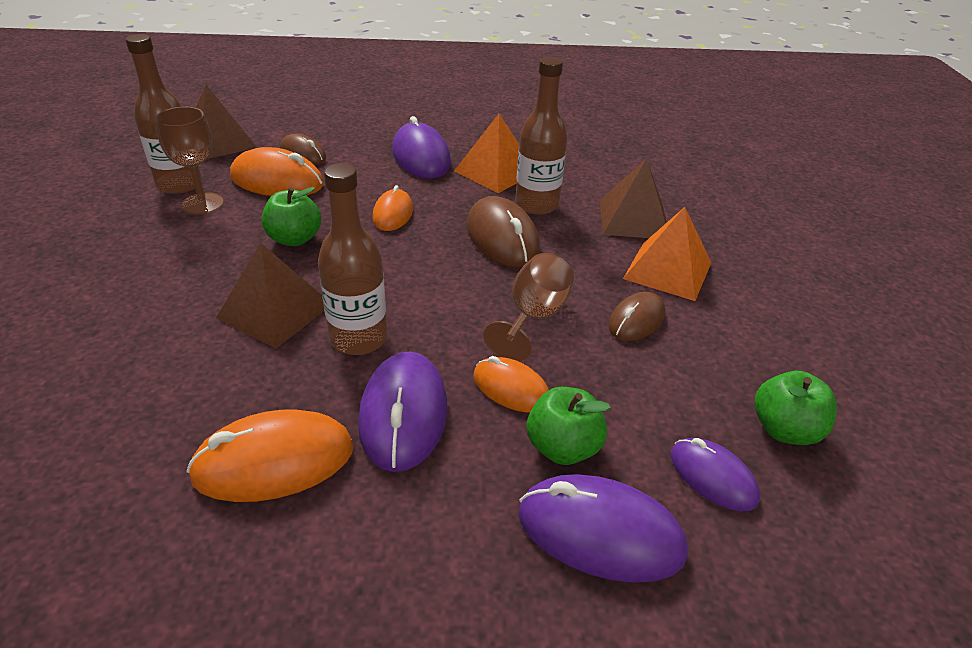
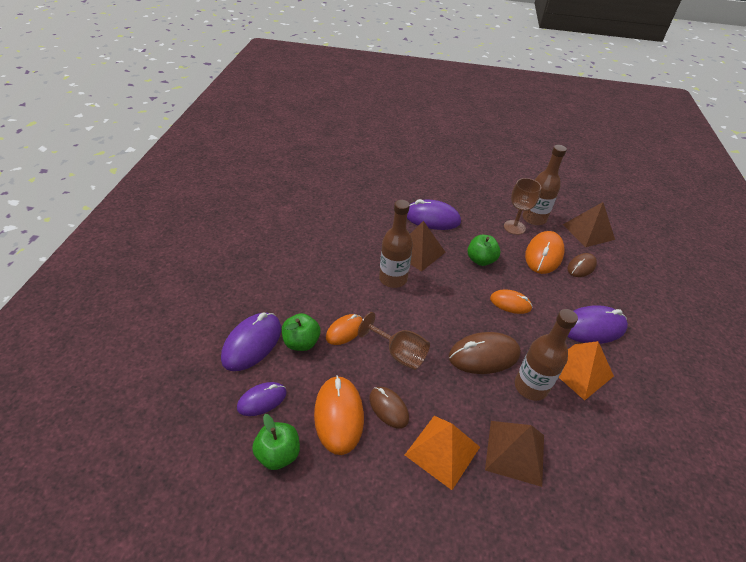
camera: 100 degrees right, 5 degrees up
(274, 461) = (325, 250): orange mouse -> orange mouse (339, 415)
(403, 414) = (339, 289): purple mouse -> purple mouse (432, 218)

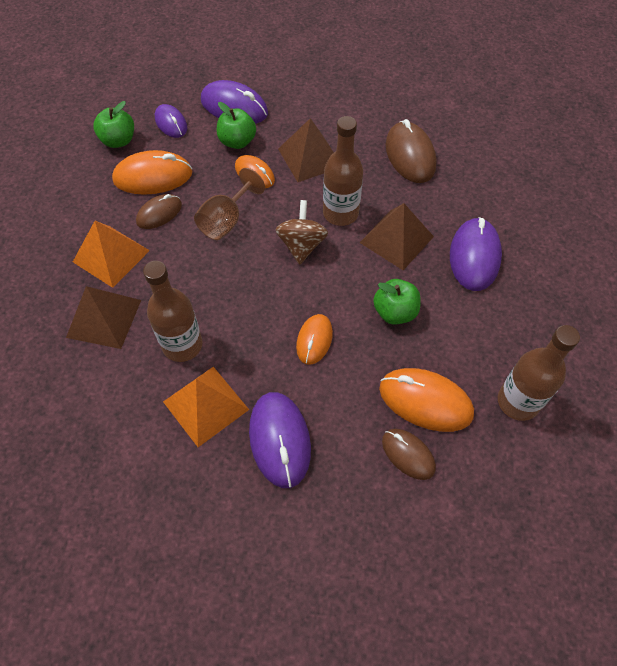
camera: 90 degrees right, 15 degrees up
(425, 304) = (301, 245): none -> brown spinning top
(484, 355) = (226, 301): brown mouse -> brown mouse (410, 155)
(514, 227) = (484, 367): brown goblet -> none
(588, 232) = (506, 490): brown pyramid -> brown pyramid (310, 157)

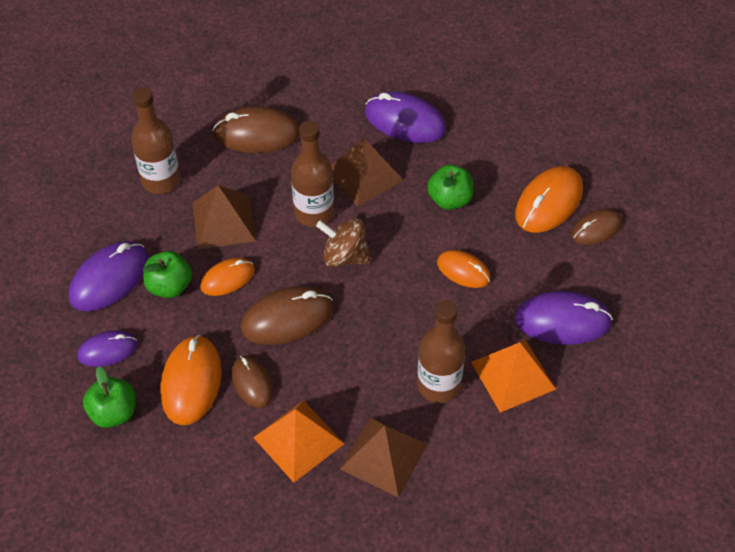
camera: 75 degrees left, 5 degrees down
(226, 221) = (287, 318): brown goblet -> brown mouse
(518, 402) = (564, 139): brown bottle -> brown bottle (161, 180)

